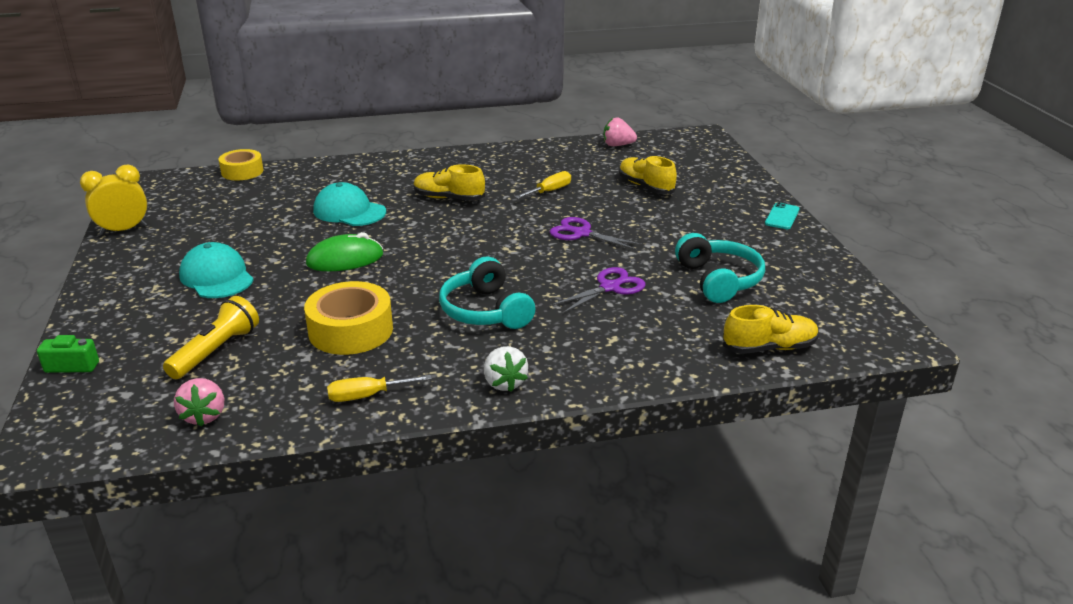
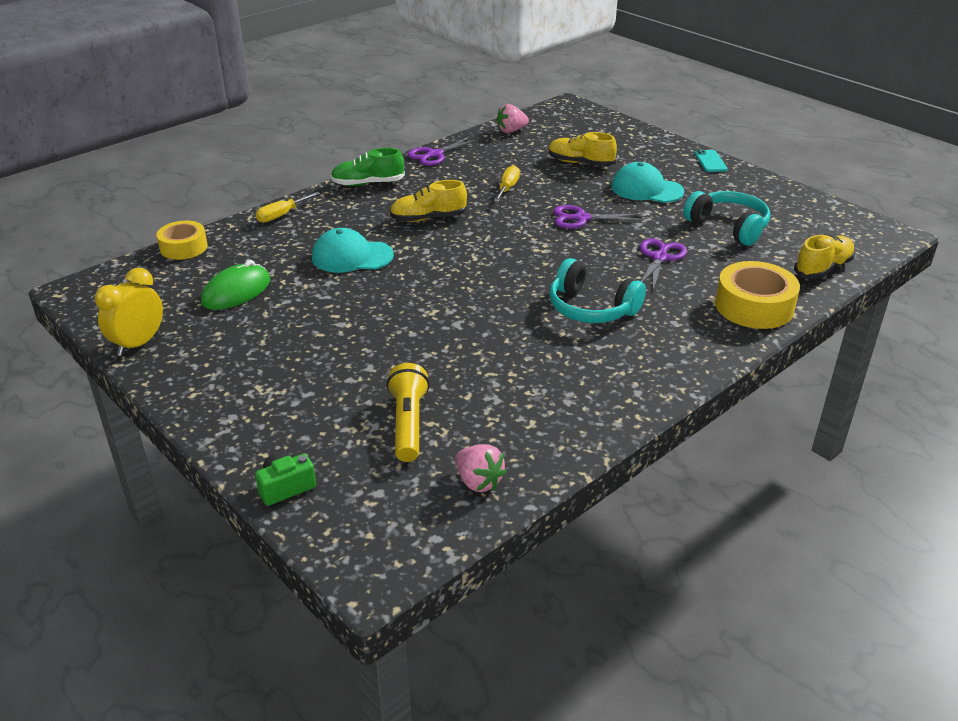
camera: 30 degrees left, 5 degrees up
(217, 277) = (309, 357): turquoise cap -> turquoise cap (646, 189)
(345, 259) = (410, 302): green mouse -> green mouse (236, 292)
(351, 330) = (503, 363): yellow tape -> yellow tape (754, 306)
(367, 396) = (591, 411): yellow screwdriver -> yellow screwdriver (281, 215)
(437, 159) = (368, 183): none -> green shoe
(504, 383) = (680, 361): white strawberry -> none
(523, 149) = (434, 154): none -> purple scissors

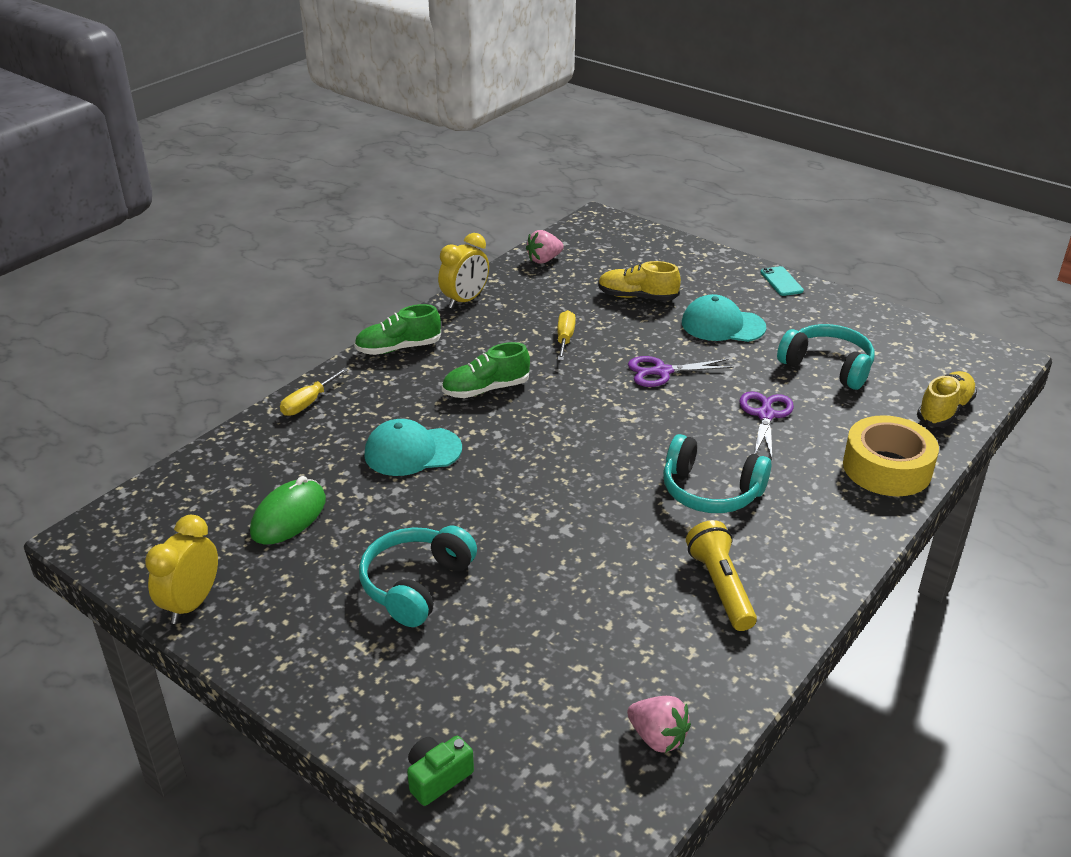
camera: 10 degrees left, 0 degrees up
(183, 247) = (202, 461): yellow tape -> none
(319, 350) = (416, 585): none -> turquoise headphones
(408, 424) = (553, 671): yellow flashlight -> yellow flashlight (720, 587)
(428, 218) = (486, 389): yellow shoe -> green shoe
(434, 154) = (465, 300): purple scissors -> yellow clock

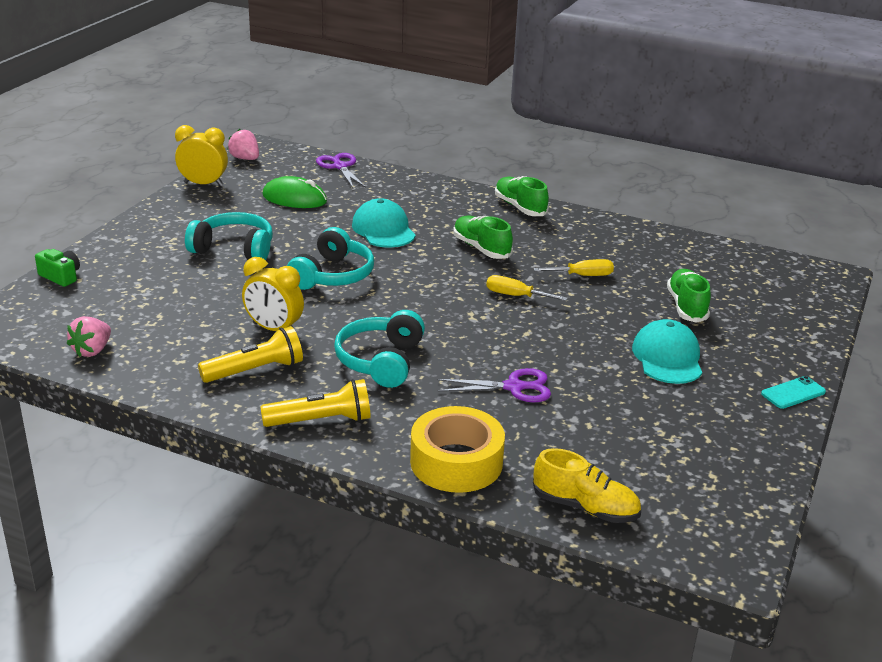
camera: 75 degrees right, 5 degrees down
(308, 403) = (427, 186): yellow screwdriver -> yellow screwdriver (516, 296)
(465, 300) = (614, 225): yellow clock -> yellow clock (274, 329)
(544, 260) = (718, 253): pink strawberry -> pink strawberry (245, 159)
(637, 297) = (686, 306): yellow shoe -> green shoe
(662, 372) = (557, 327): purple scissors -> purple scissors (340, 167)
(820, 545) = (321, 421): none -> yellow flashlight
(827, 366) = (628, 425): turquoise headphones -> turquoise headphones (332, 275)

